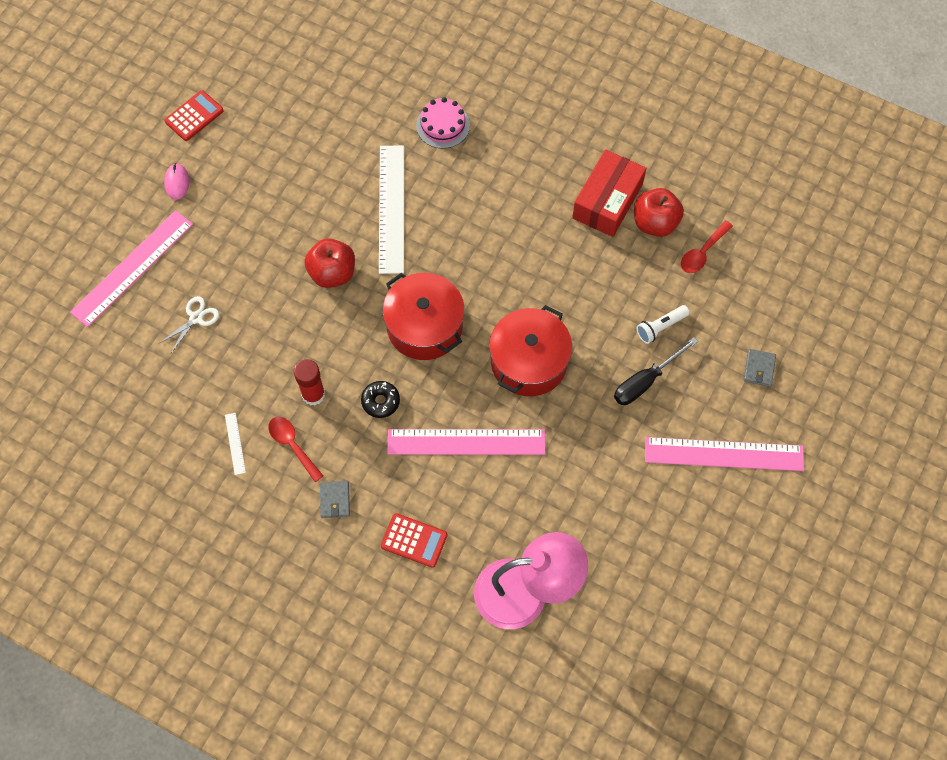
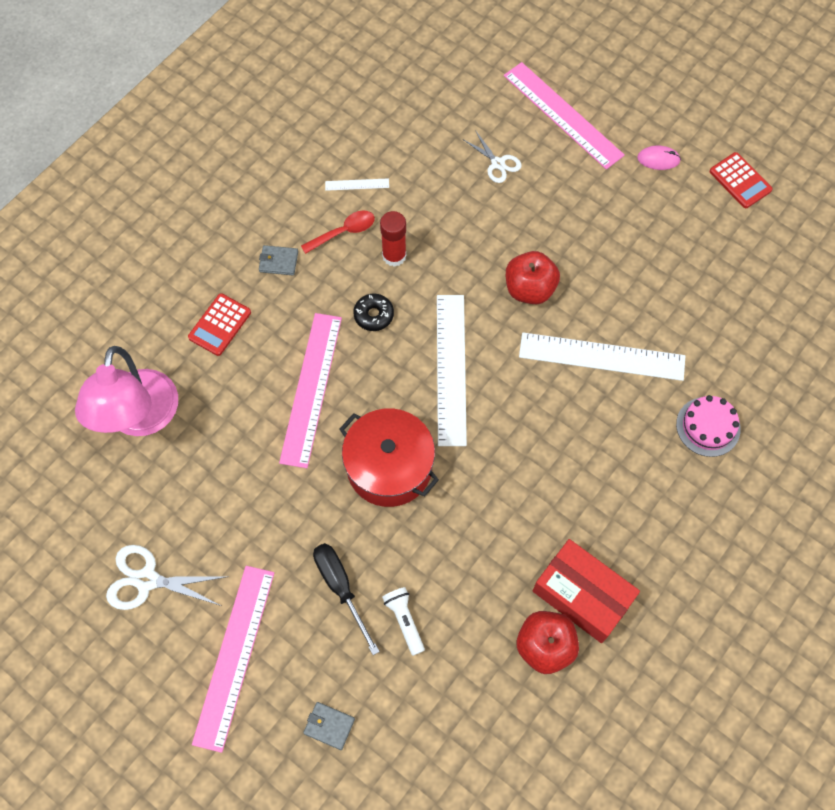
camera: 100 degrees right, 0 degrees up
(424, 326) = (451, 369): red pot -> white ruler
(677, 543) = (147, 580): none -> white scissors
(702, 252) = (495, 696): red spoon -> none

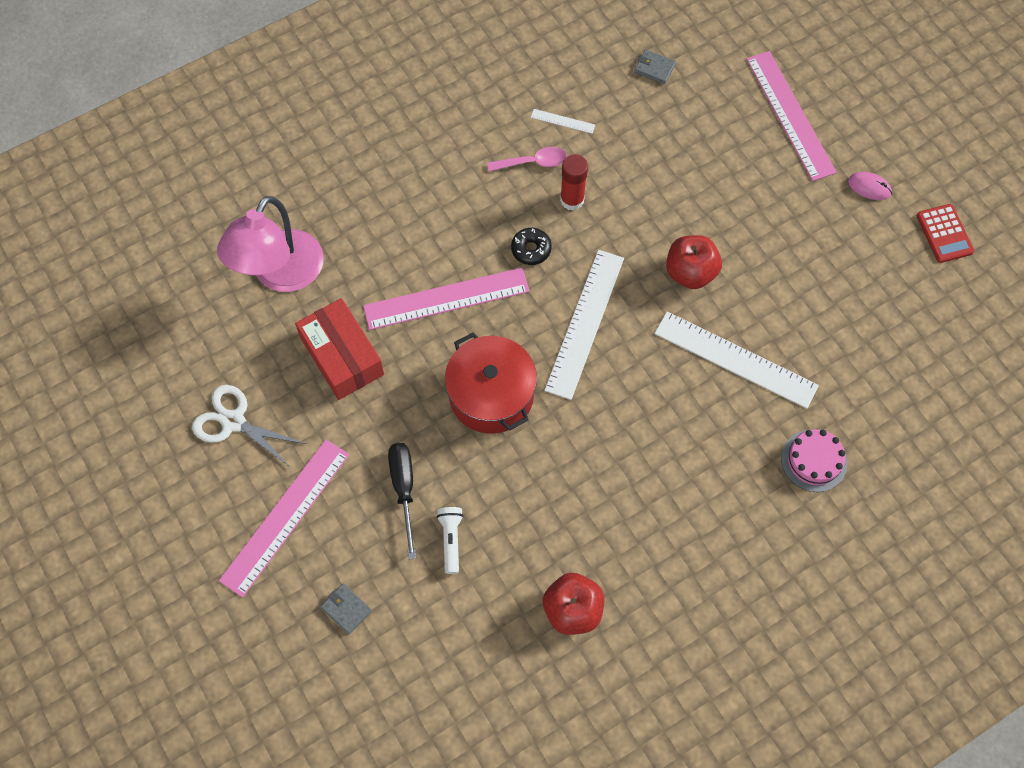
camera: 20 degrees right, 0 degrees up
(219, 325) = (384, 212): red calculator -> none
(278, 261) = (461, 171): grey wallet -> grey wallet (654, 68)
(311, 388) = (446, 298): pink ruler -> pink ruler turned 45 degrees clockwise
(343, 232) = (532, 162): red spoon -> pink spoon
(498, 163) = (707, 143): white scissors -> none
(582, 595) = (627, 576): red box -> red box (342, 356)

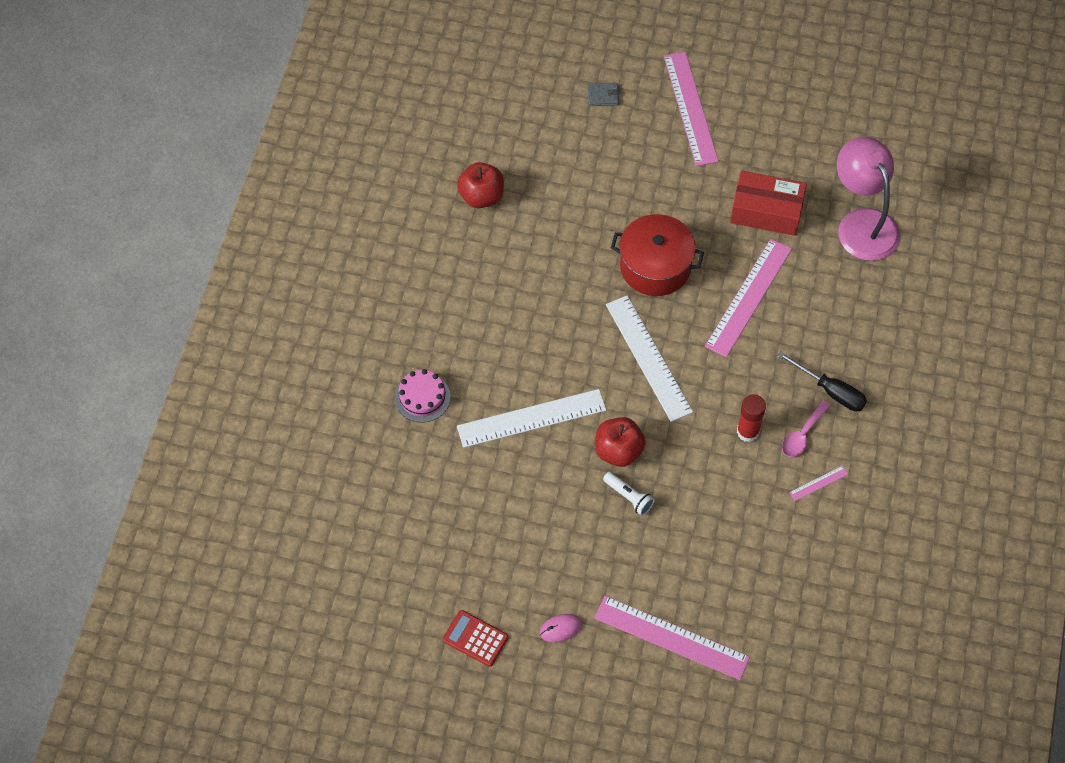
camera: 135 degrees right, 5 degrees down
(233, 421) = (780, 127): white scissors -> none
(404, 489) = (643, 175): black screwdriver -> black screwdriver (830, 391)
(451, 540) = (587, 173): white flashlight -> white flashlight (628, 497)
(531, 249) = (735, 374): black donut -> none
(562, 121) = (818, 483): white ruler -> pink ruler
(654, 68) = (804, 585): grey wallet -> none

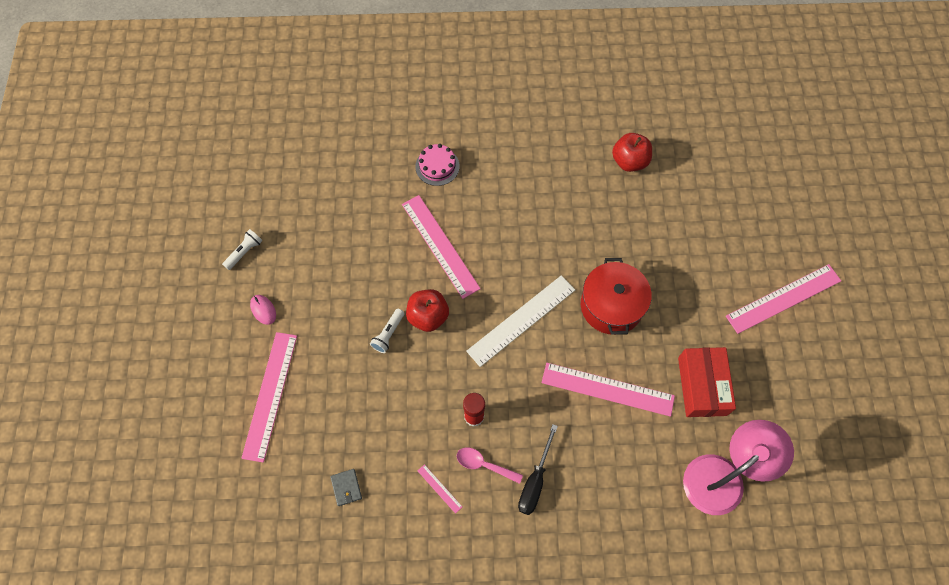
camera: 75 degrees right, 5 degrees up
(475, 638) = (244, 252): red calculator -> white flashlight
(531, 418) = (440, 245): white ruler -> pink ruler
(603, 96) = (765, 226): grey wallet -> grey wallet (346, 487)

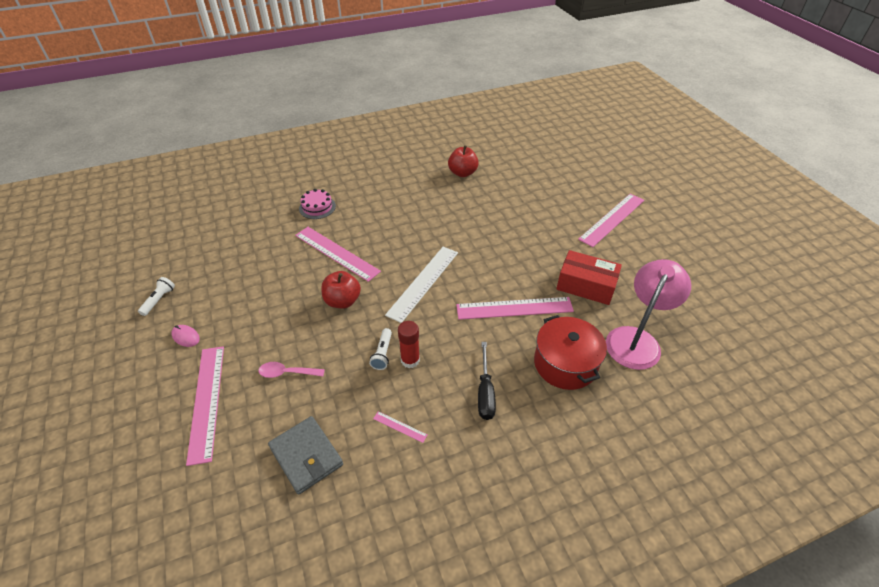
camera: 20 degrees left, 20 degrees down
(346, 487) = (306, 456): grey wallet -> grey wallet, size x1.95
(388, 334) = (311, 322): white flashlight -> white flashlight (382, 353)
(484, 465) = (434, 394): pink spoon -> pink spoon (287, 373)
(611, 305) = (490, 255): red pot -> red pot (565, 363)
(702, 386) = (586, 285): red box -> red box turned 45 degrees counterclockwise

